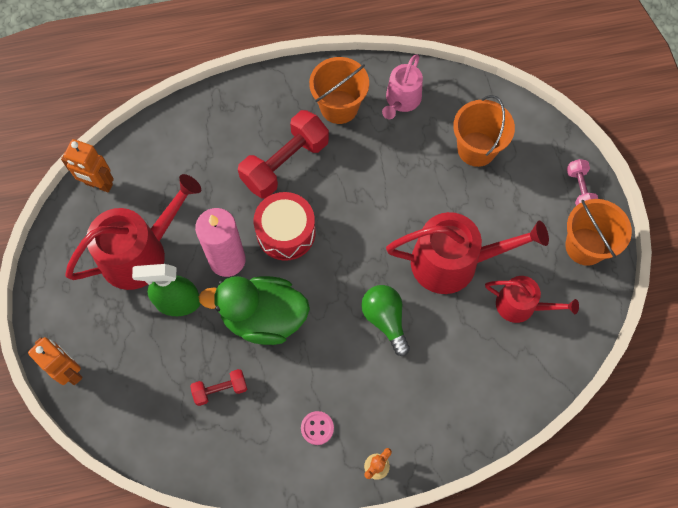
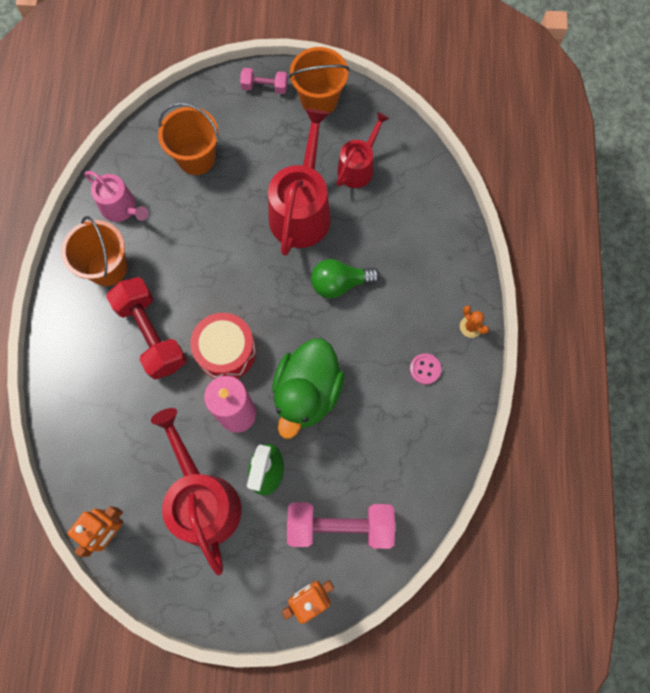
camera: 75 degrees left, 5 degrees up
(141, 382) = (340, 526): none -> pink dumbbell
(220, 389) = (367, 449): red dumbbell -> none

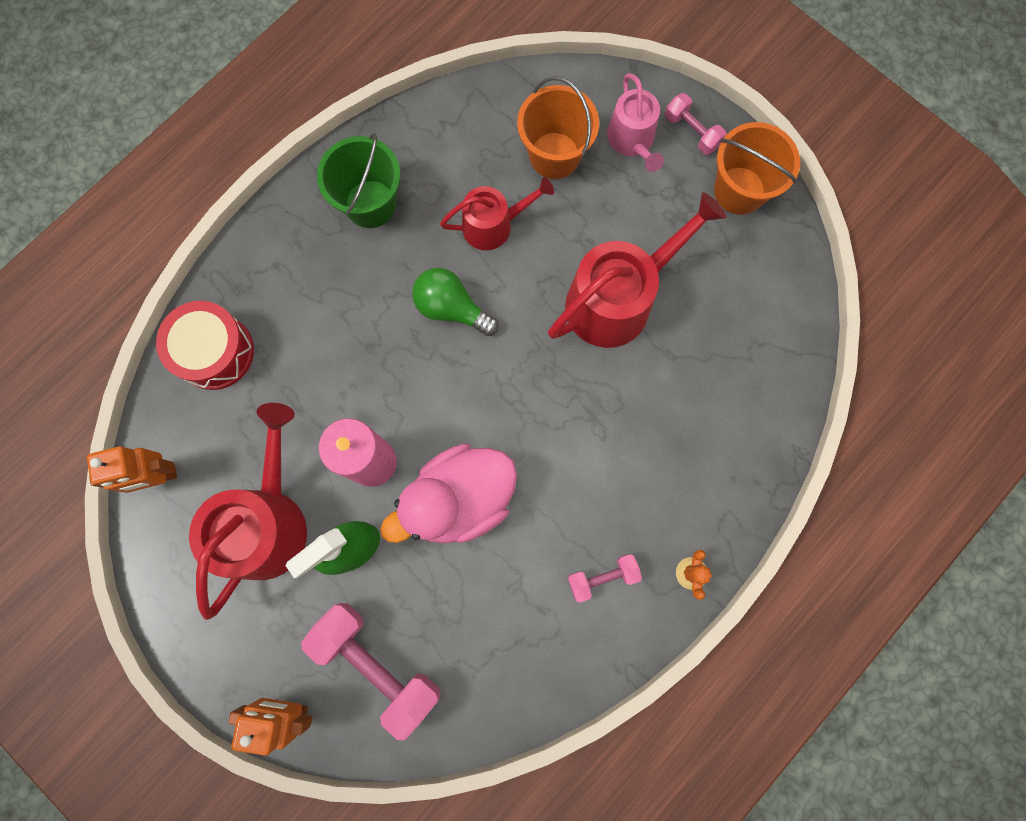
camera: 40 degrees right, 5 degrees up
(107, 267) = (370, 204): orange bucket -> green bucket
(121, 208) = (435, 151): pink watering can -> pink watering can (632, 140)
(151, 334) = (356, 309): red dumbbell -> none
(226, 351) = (415, 387): red drum -> red drum (215, 351)
(307, 393) = (459, 499): green duck -> pink duck
(339, 283) = (590, 411): green light bulb -> green light bulb (451, 308)
(358, 167) = (718, 299): red watering can -> red watering can (493, 225)
(425, 369) = (602, 577): pink button -> pink dumbbell

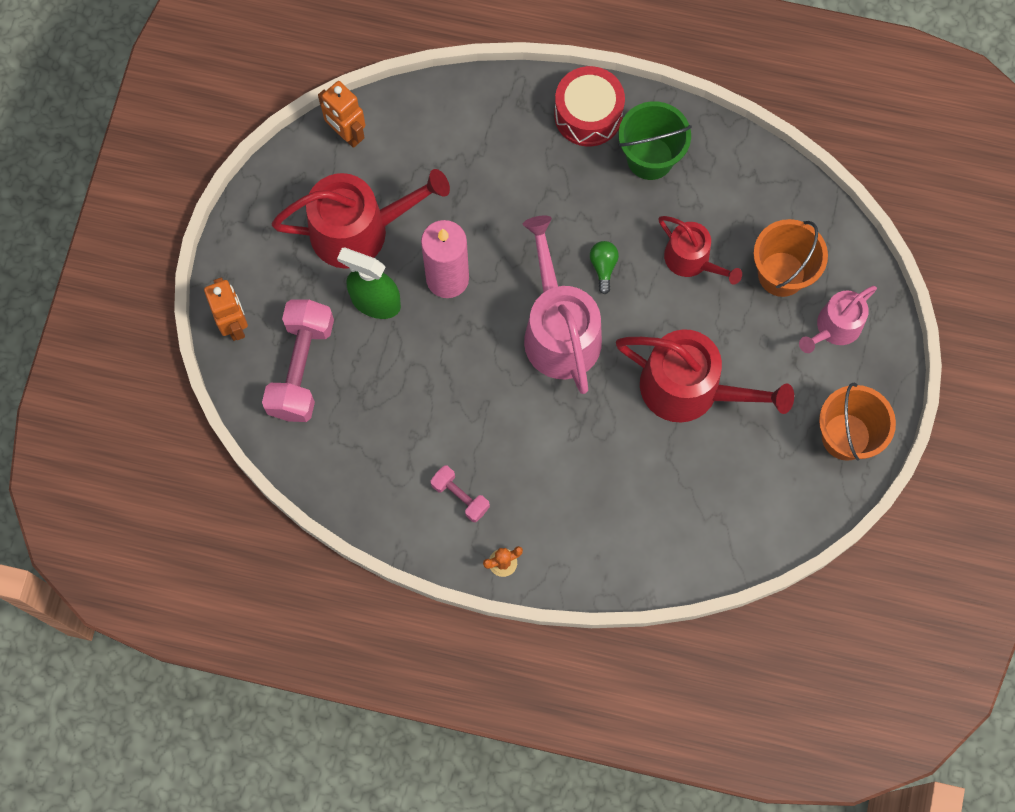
camera: 60 degrees right, 5 degrees down
(215, 351) = (462, 116): red drum -> red drum (588, 114)
(451, 308) = (603, 267): green light bulb -> green light bulb, size x0.62
(459, 499) = (457, 357): pink duck -> none
(490, 385) = (559, 331): none -> pink watering can
(691, 131) = (874, 371): pink dumbbell -> none

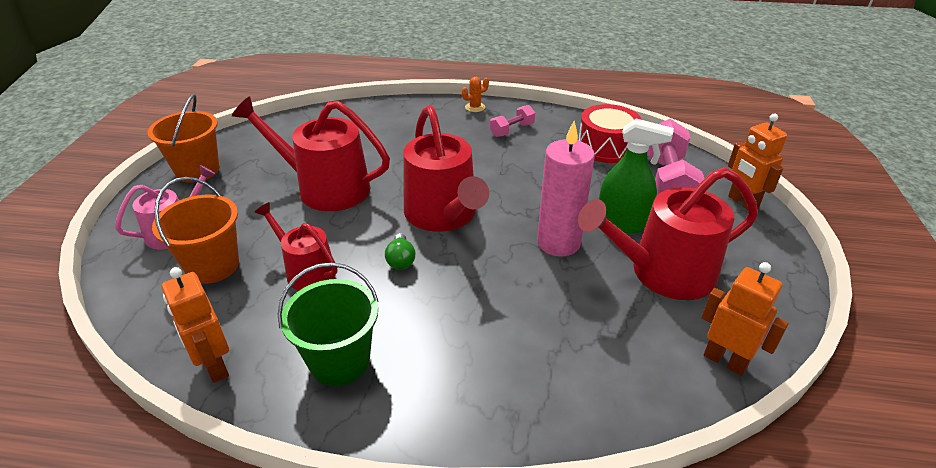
camera: 175 degrees right, 35 degrees down
(460, 496) = (512, 130): pink dumbbell -> pink dumbbell turned 75 degrees counterclockwise
(559, 331) = (443, 215): pink watering can -> red watering can
(588, 114) = (419, 406): red drum -> red drum (606, 147)
(747, 161) = (214, 366): none -> orange robot

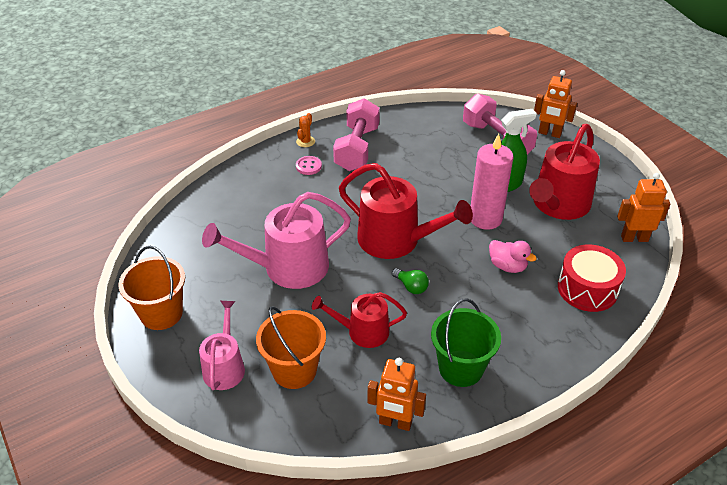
camera: 40 degrees left, 5 degrees up
(325, 188) = (288, 268): red watering can -> pink watering can
(451, 125) = (308, 166): none -> pink button
(512, 130) = (357, 148): pink dumbbell -> pink dumbbell, size x1.93
(522, 298) = (507, 266): none -> pink duck
(606, 147) = (433, 131): red drum -> red drum (587, 289)

